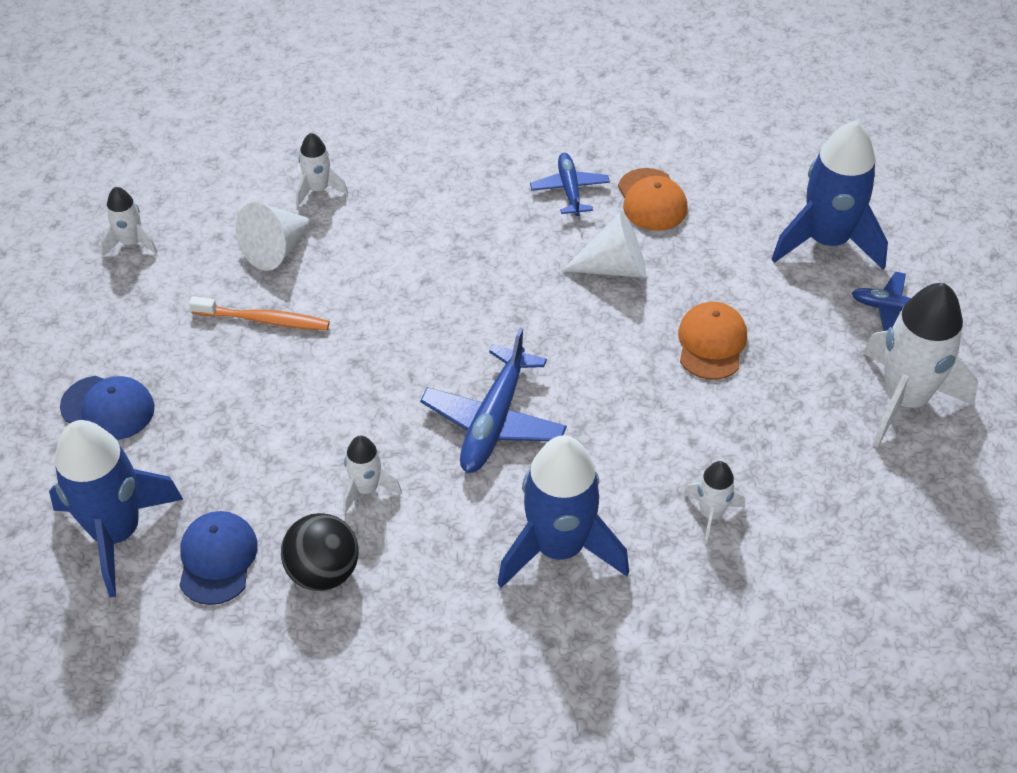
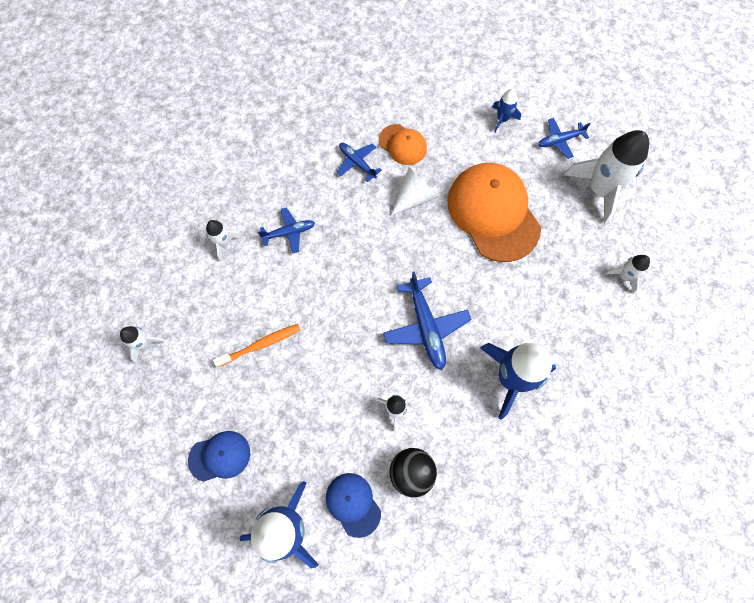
camera: 35 degrees left, 20 degrees up
(276, 249) = (231, 296): white cone -> none
(409, 220) = (289, 232): none -> blue plane
(711, 343) = (493, 213): orange cap -> orange cap, size x2.00
(711, 514) = (563, 310): white rocket -> white rocket (624, 276)
(827, 241) = (502, 119): blue rocket -> blue rocket, size x0.49

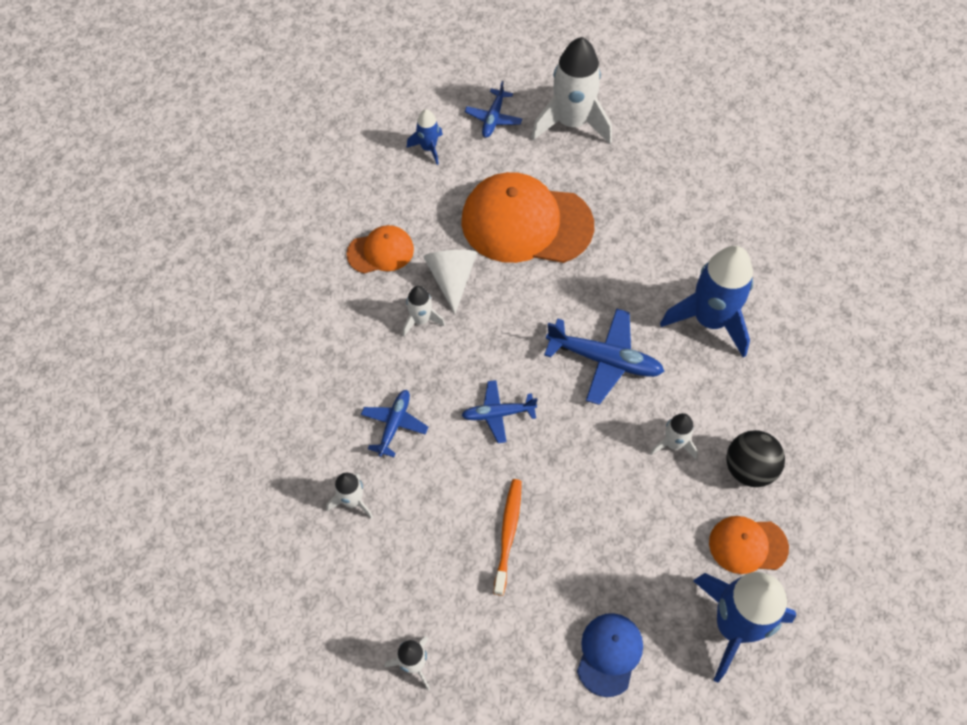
camera: 55 degrees left, 10 degrees down
(353, 504) = (747, 545): blue cap -> orange cap
(357, 163) = (365, 307): blue plane -> blue plane (498, 414)
(624, 276) = (674, 163): white rocket -> white rocket (421, 320)

